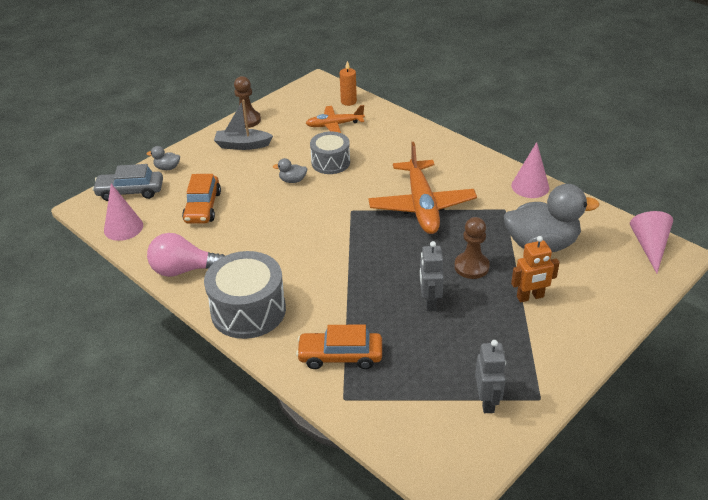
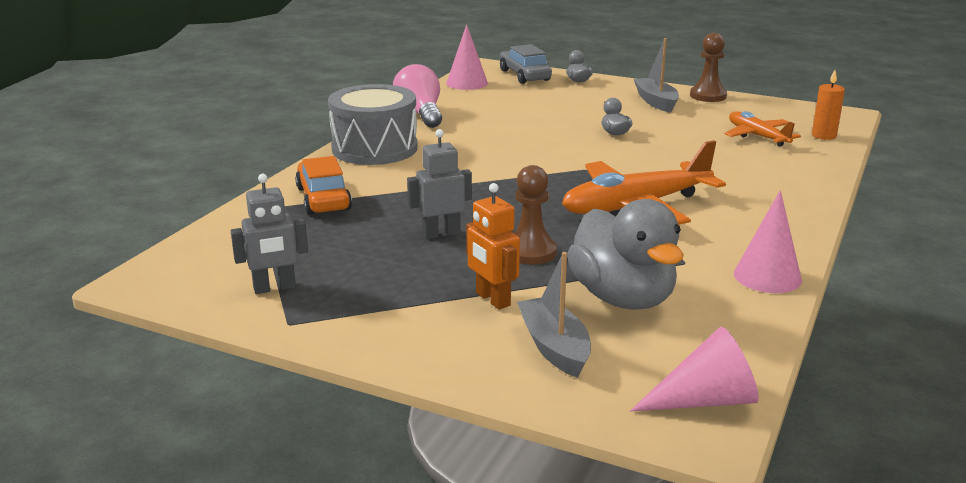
camera: 70 degrees right, 15 degrees down
(203, 207) = (526, 104): orange car -> none
(330, 162) = (673, 145): grey drum -> none
(591, 285) = (554, 347): none -> grey boat

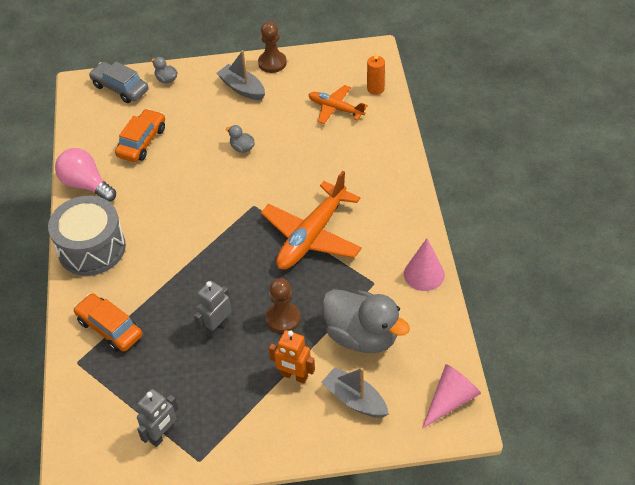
camera: 30 degrees left, 25 degrees up
(467, 83) = (84, 120): pink cone -> none
(508, 106) = (142, 142): none -> orange car

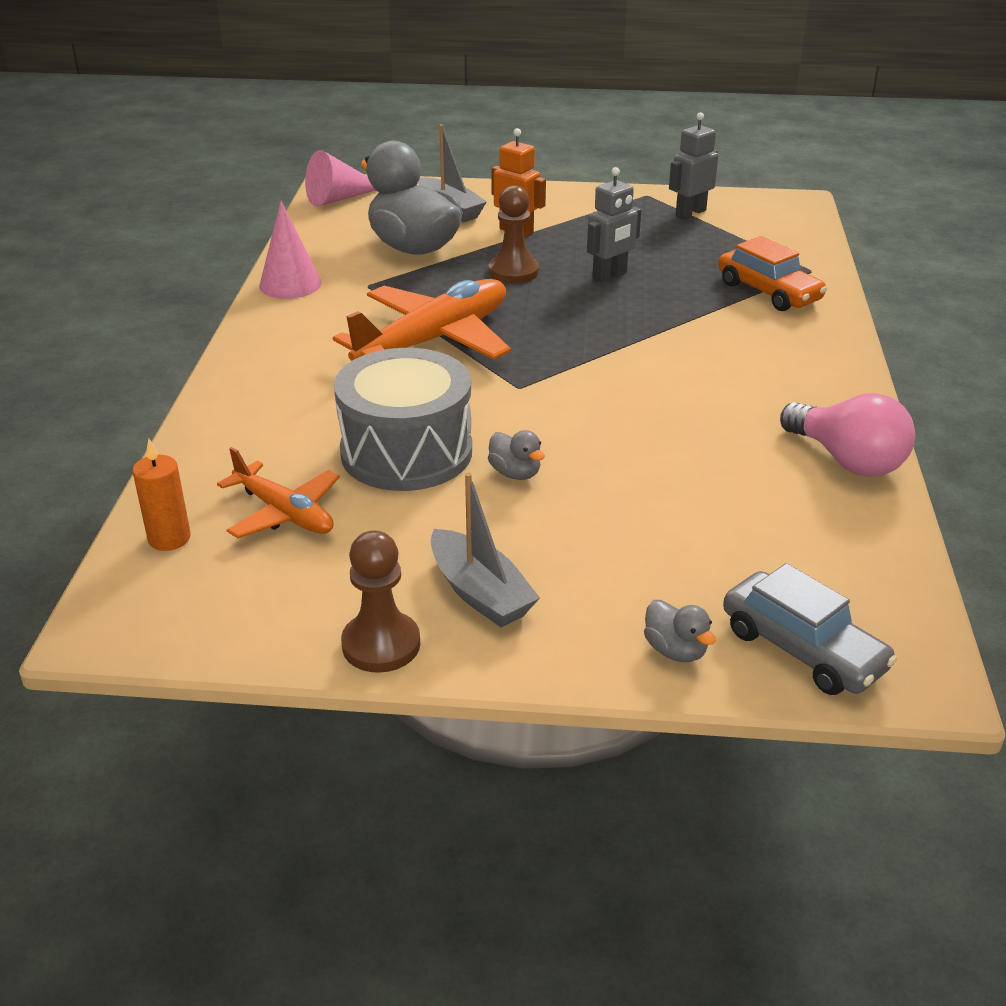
camera: 170 degrees left, 15 degrees down
(91, 248) = (815, 373): grey drum -> grey drum (406, 452)
(142, 142) = (734, 517): orange car -> none

